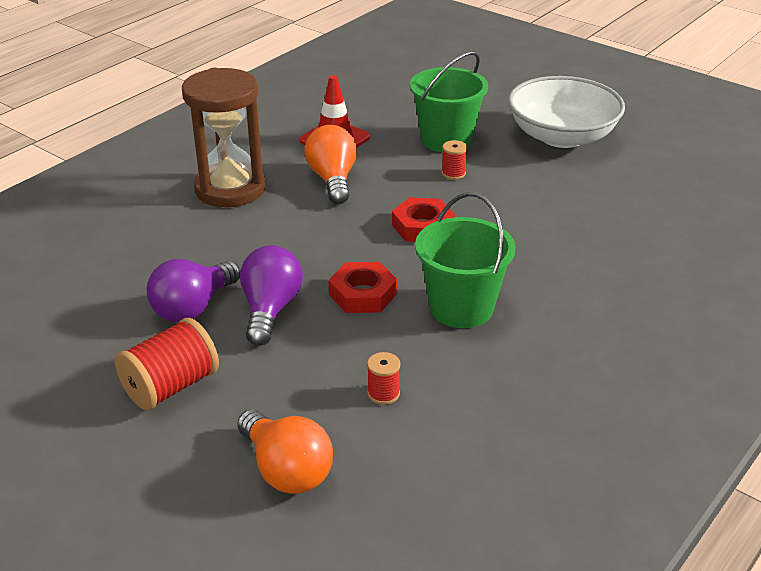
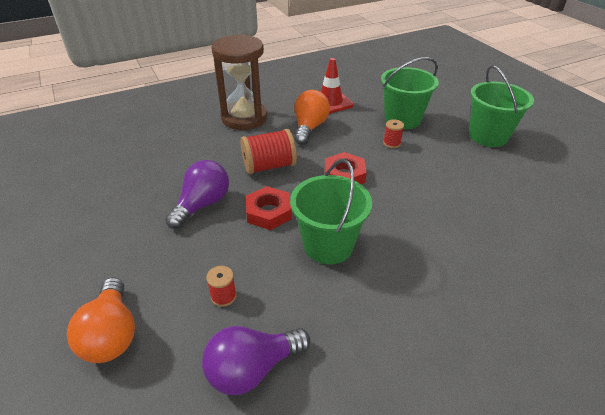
camera: 25 degrees right, 5 degrees up
(171, 386) = (101, 239): red spool -> red spool (269, 166)
(193, 307) = (160, 188): purple light bulb -> purple light bulb (252, 369)
(562, 136) = (488, 136): white bowl -> green bucket

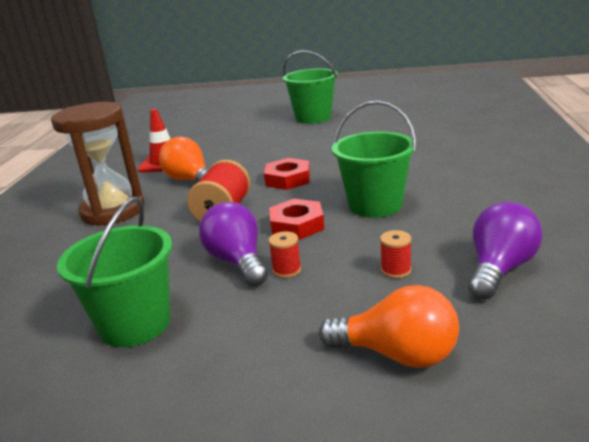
camera: 55 degrees left, 15 degrees down
(252, 369) = (499, 269): purple light bulb -> purple light bulb turned 150 degrees counterclockwise
(391, 143) = (271, 151): red spool -> red spool (287, 270)
(402, 119) = (244, 140): green bucket -> green bucket (135, 324)

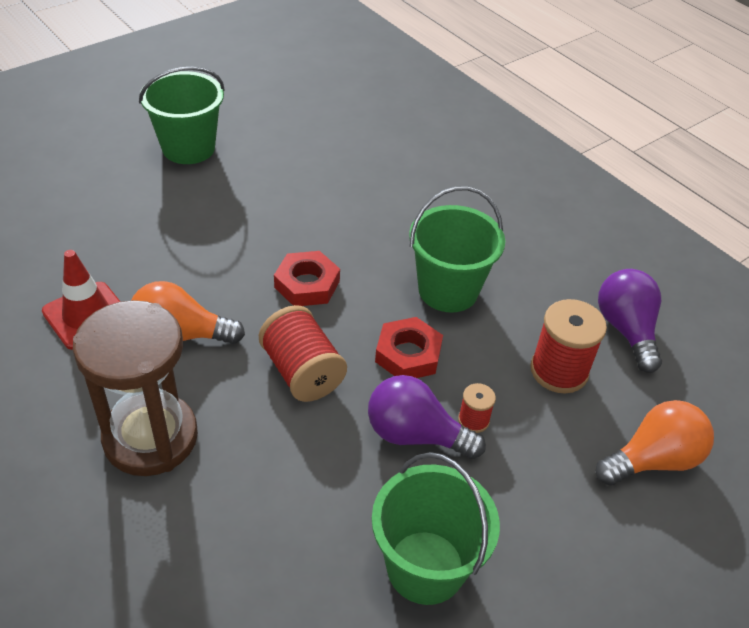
camera: 50 degrees left, 20 degrees up
(396, 270) = (559, 371): red spool -> red spool, size x1.95

